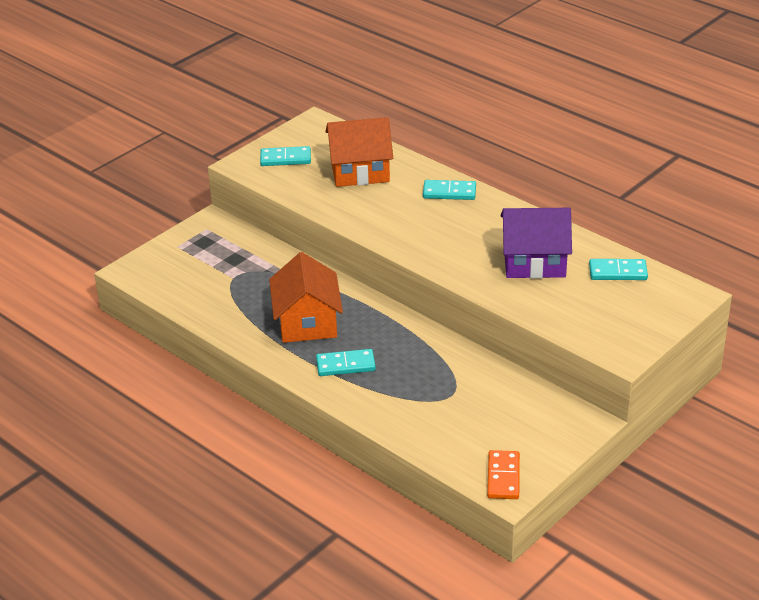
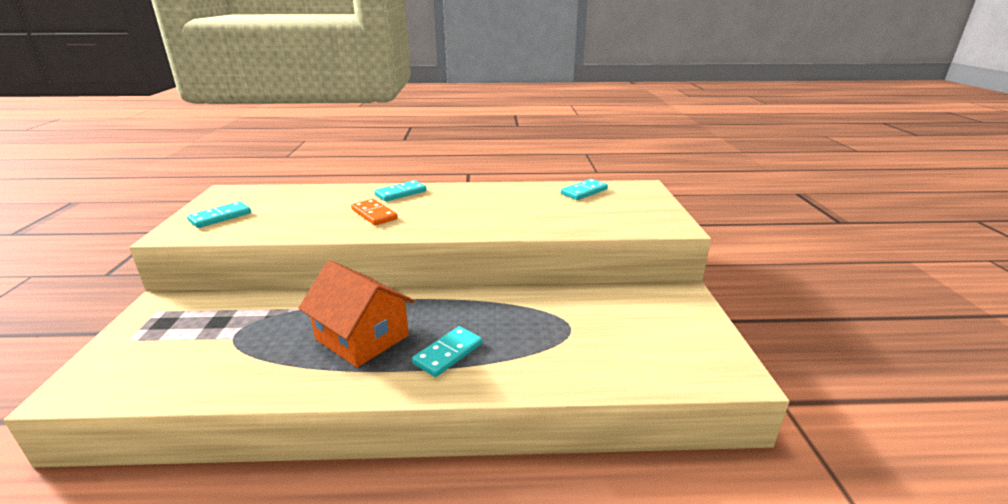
camera: 45 degrees left, 10 degrees down
(360, 171) = (306, 204): orange house -> none
(503, 477) = (713, 366): orange domino -> orange domino (374, 214)
(534, 261) = (525, 205): purple house -> none

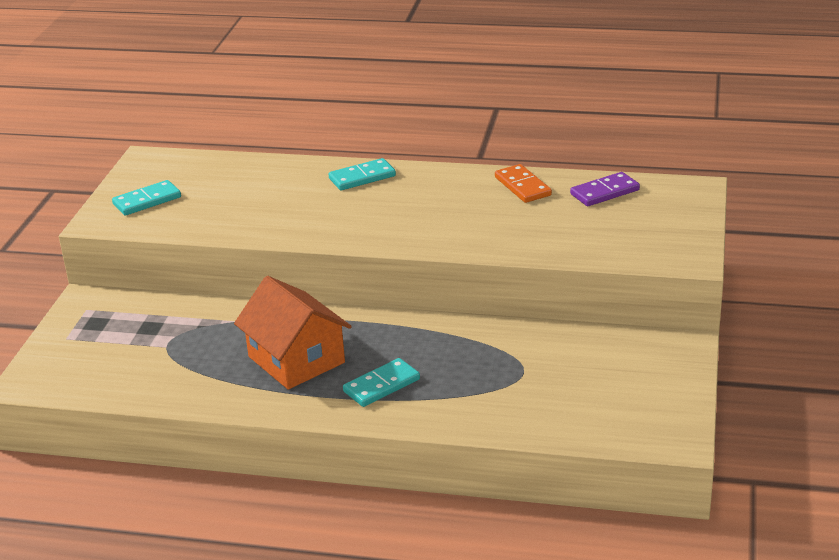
camera: 15 degrees right, 5 degrees up
(374, 214) = (323, 211): orange domino -> orange domino (522, 186)
(584, 191) = (604, 192): turquoise domino -> purple domino

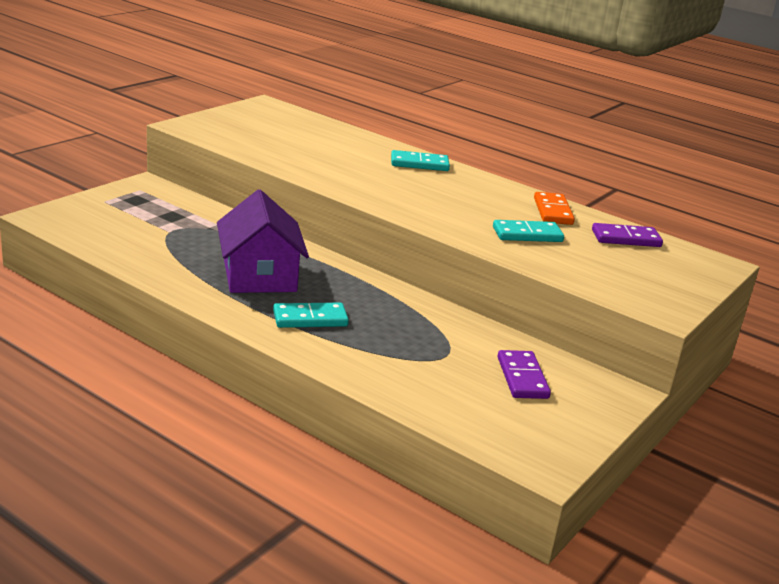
camera: 20 degrees right, 5 degrees down
(147, 201) = (235, 126): turquoise domino -> turquoise domino (527, 234)
(296, 359) = (259, 275): orange house -> purple house
(599, 366) = (522, 378): none -> purple domino

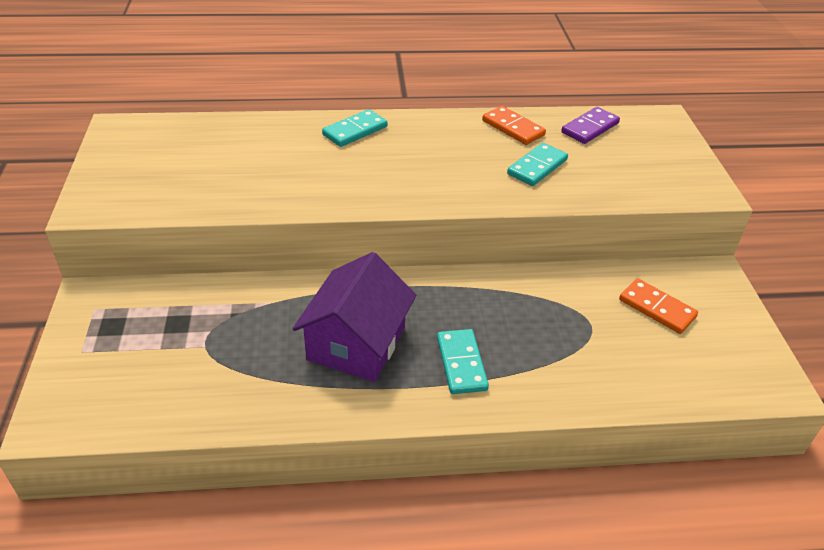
camera: 40 degrees left, 15 degrees up
(259, 275) = (356, 343): purple house -> purple house turned 75 degrees clockwise
(310, 319) = (461, 363): turquoise domino -> turquoise domino turned 45 degrees counterclockwise
(522, 378) = (657, 308): purple domino -> orange domino

